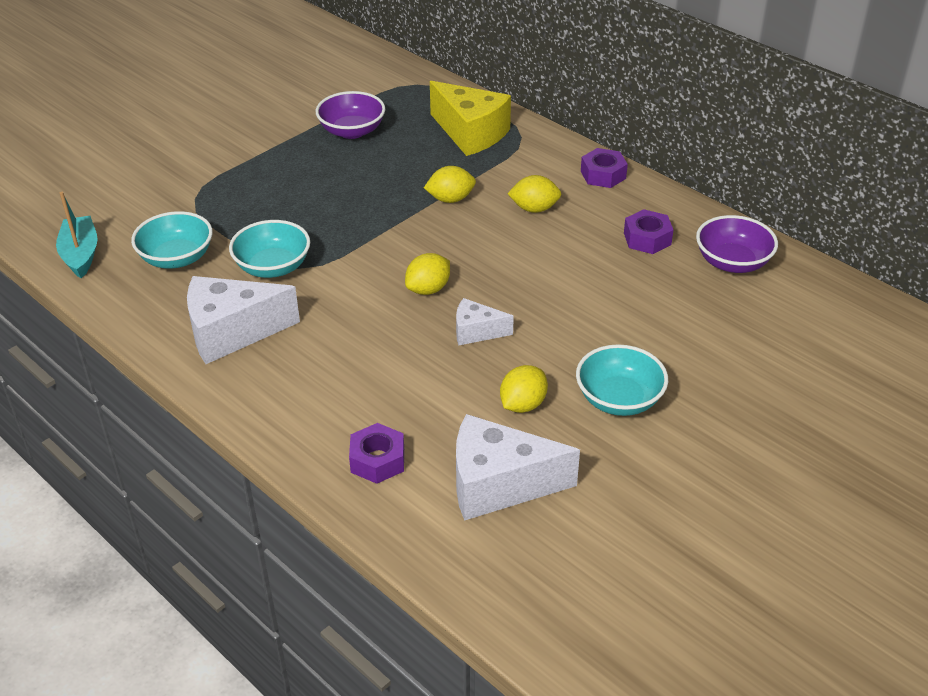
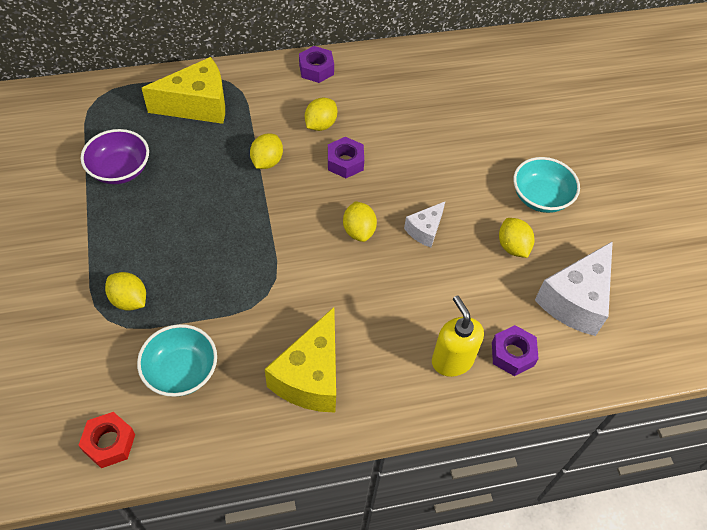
camera: 60 degrees left, 15 degrees up
(81, 254) = (109, 443): turquoise boat -> red nut
(223, 199) = (129, 300): none -> yellow lemon
(232, 332) = (311, 376): white cheese -> yellow cheese
(273, 267) = (252, 310): turquoise bowl -> none
(330, 418) = (452, 360): none -> yellow soap dispenser
(647, 239) = (402, 91): purple nut -> purple nut (345, 162)
(732, 262) = (458, 69): purple bowl -> none

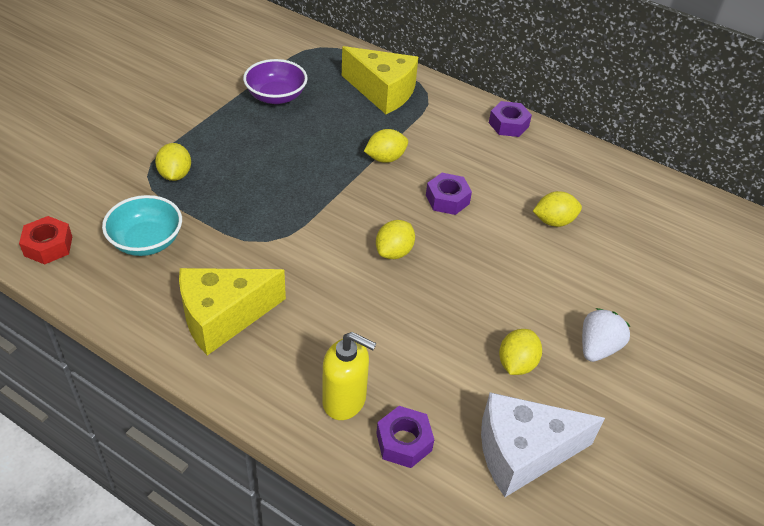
camera: 45 degrees right, 10 degrees down
(320, 124) = (461, 162): yellow lemon -> yellow lemon (554, 221)
(425, 230) = (451, 292): white cheese -> none
(452, 360) = (345, 400): yellow soap dispenser -> yellow soap dispenser turned 90 degrees clockwise
(540, 197) = (597, 347): turquoise bowl -> white strawberry

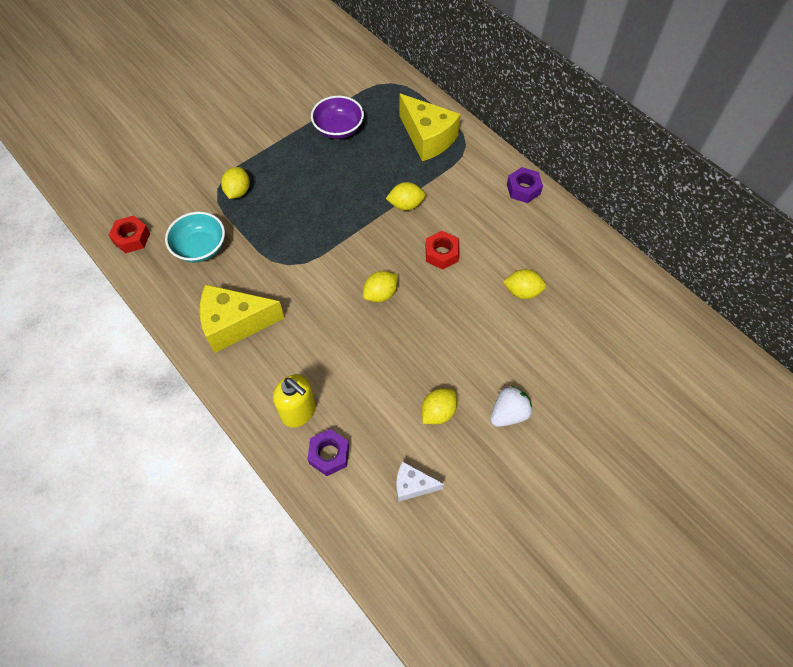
camera: 20 degrees right, 15 degrees up
(447, 199) = (441, 254): purple nut -> red nut
(523, 453) = (412, 485): white cheese -> white cheese, size x0.54

